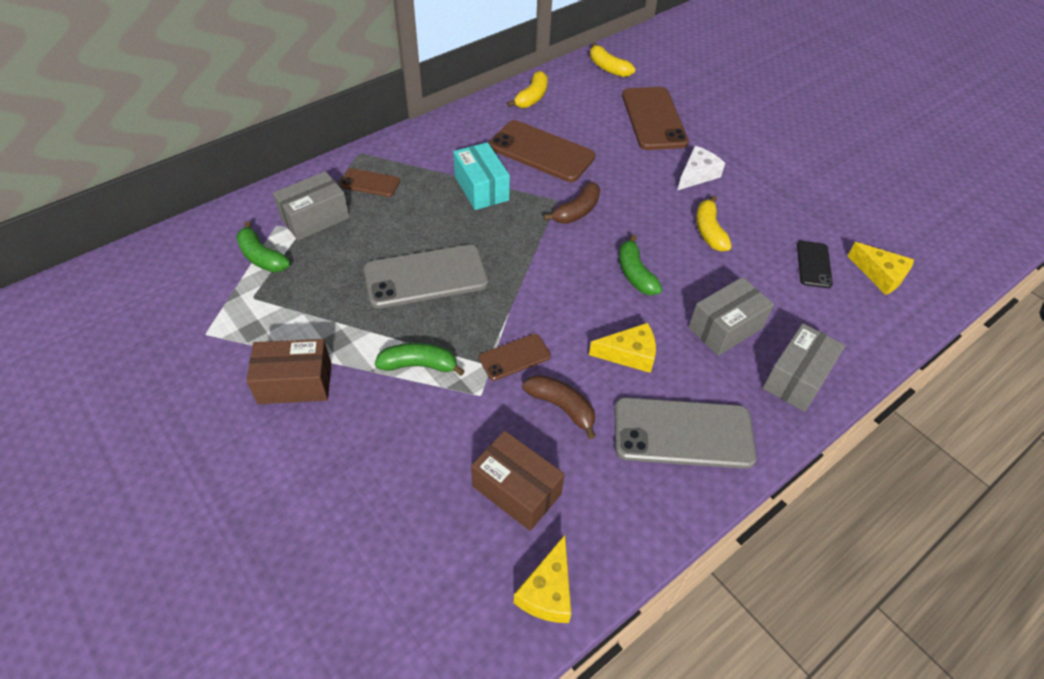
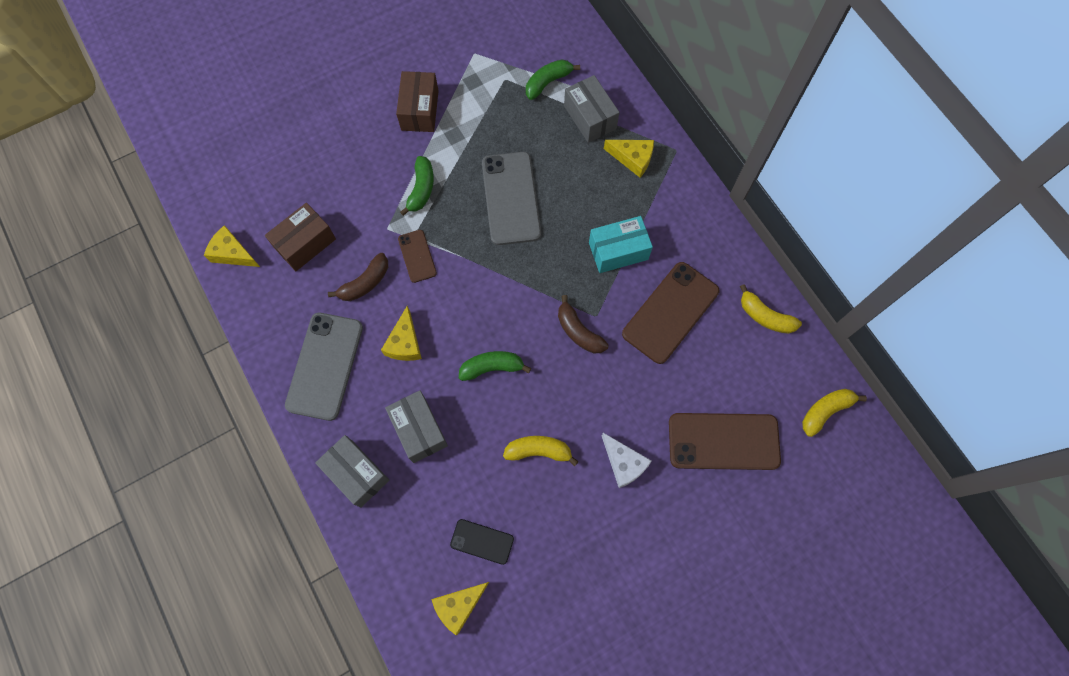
camera: 100 degrees right, 20 degrees up
(370, 183) = (632, 159): brown phone -> yellow cheese

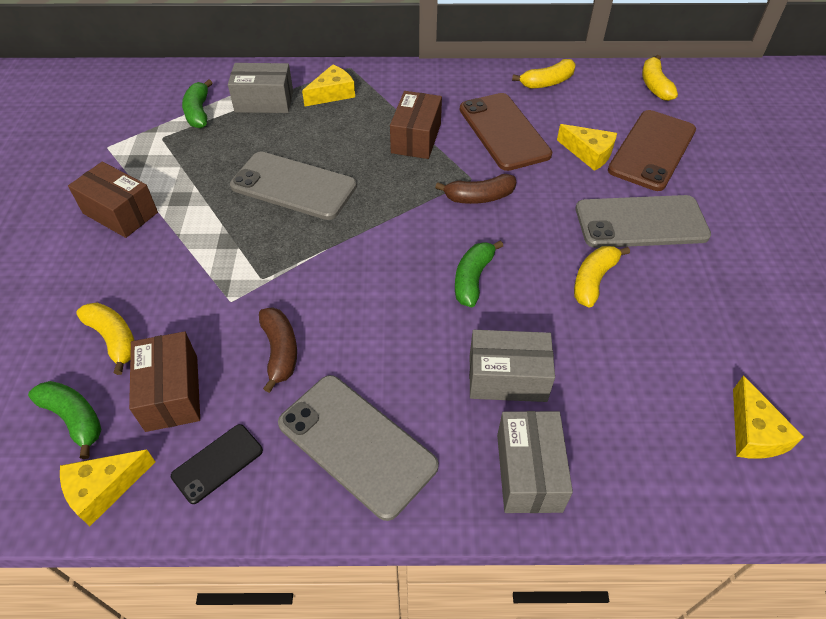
camera: 60 degrees left, 20 degrees down
(323, 185) = (114, 339): none -> yellow banana
(356, 474) = (529, 472): grey box -> grey box turned 75 degrees counterclockwise
(405, 343) = (387, 345): yellow cheese -> yellow cheese (589, 153)
(417, 256) = (289, 288): brown phone -> none
(421, 189) = (213, 250): green banana -> green banana (74, 419)
(482, 541) = (679, 375): black phone -> black phone (217, 463)
(618, 251) = (416, 138): turquoise box -> brown box
(624, 463) = (641, 222): white cheese -> grey phone

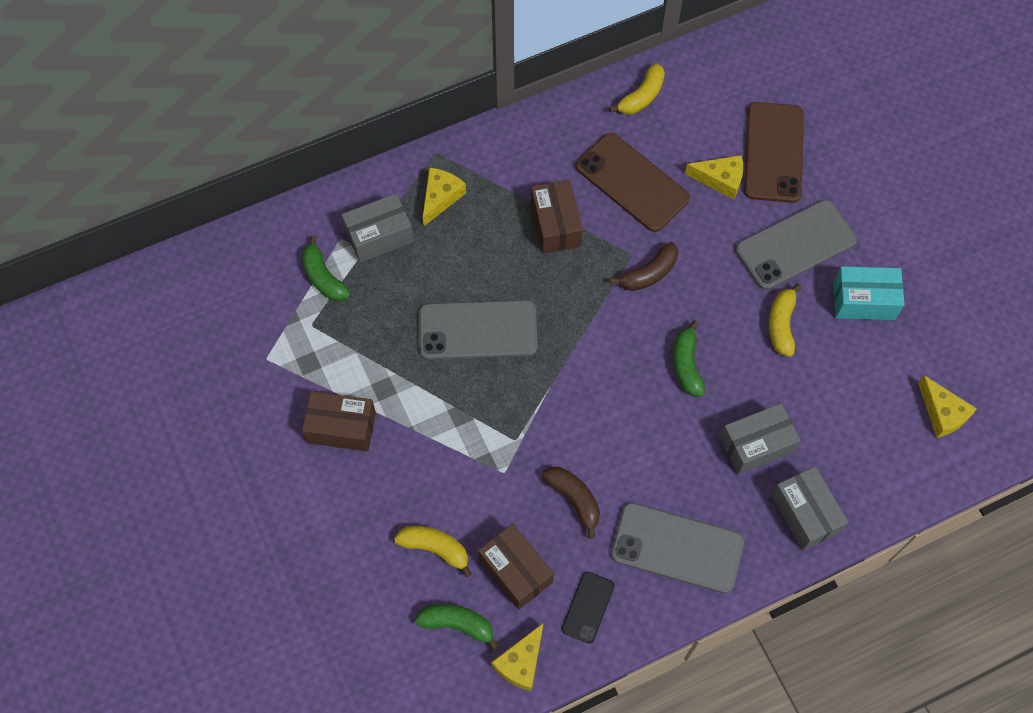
camera: 25 degrees left, 15 degrees up
(654, 85) = (744, 60): yellow banana -> none
(696, 291) = (863, 301): none -> turquoise box

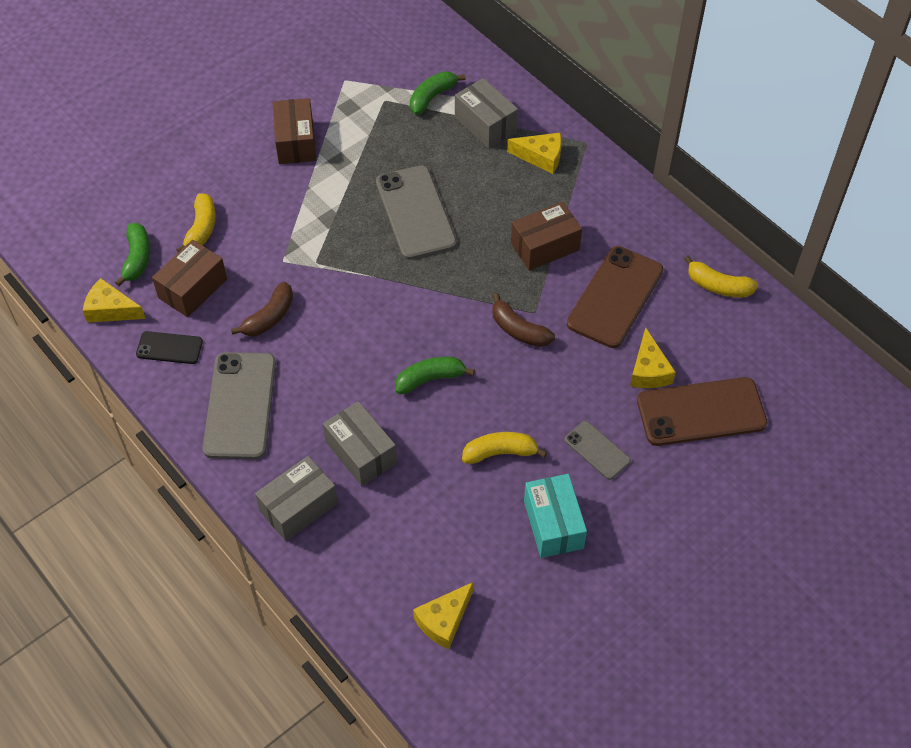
camera: 75 degrees right, 10 degrees down
(795, 245) = (597, 450): grey phone -> grey phone, size x0.53

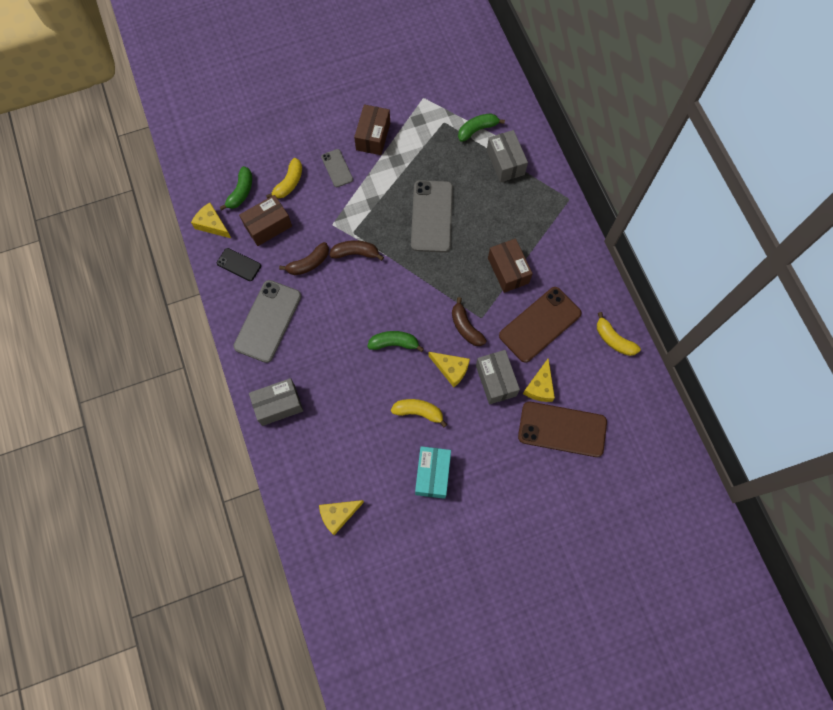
camera: 20 degrees right, 15 degrees up
(330, 286) = (355, 253): none -> brown banana
(361, 453) = (331, 381): grey box -> grey box (496, 380)
(541, 157) = (533, 200): yellow cheese -> yellow cheese (451, 369)
(545, 246) = (508, 270): brown box -> brown box turned 75 degrees clockwise
(597, 450) = (482, 432): grey phone -> grey phone (337, 168)

